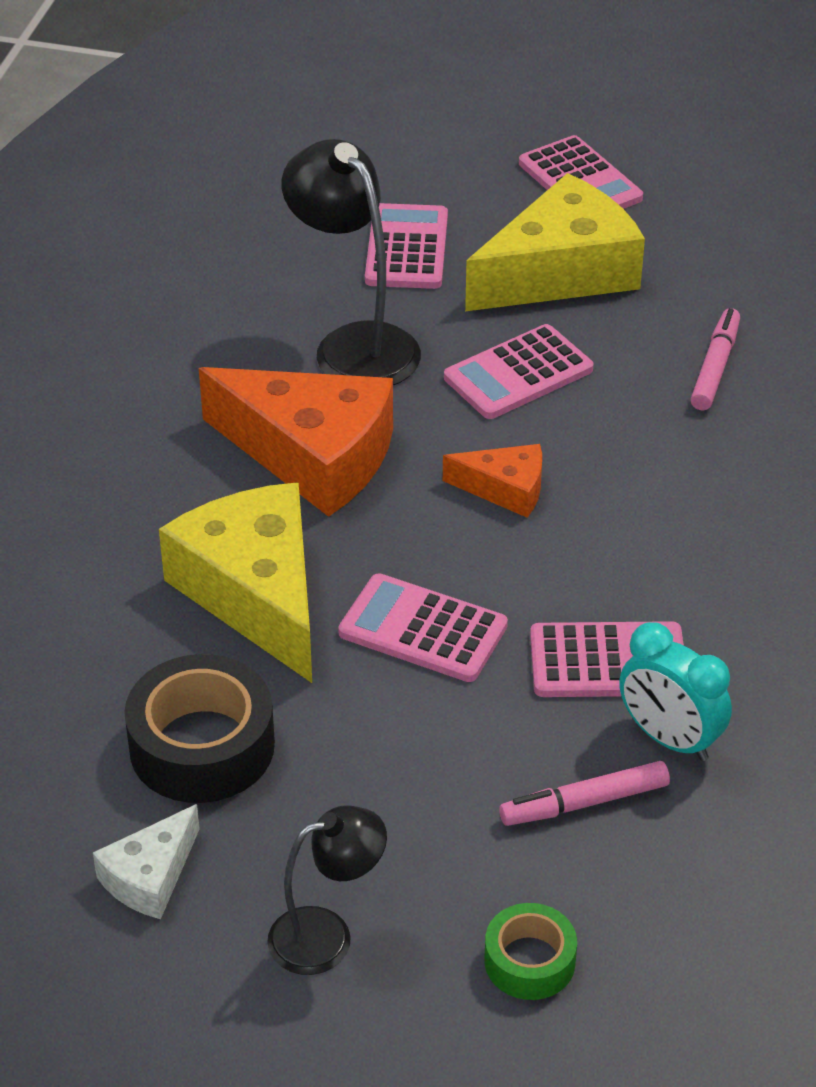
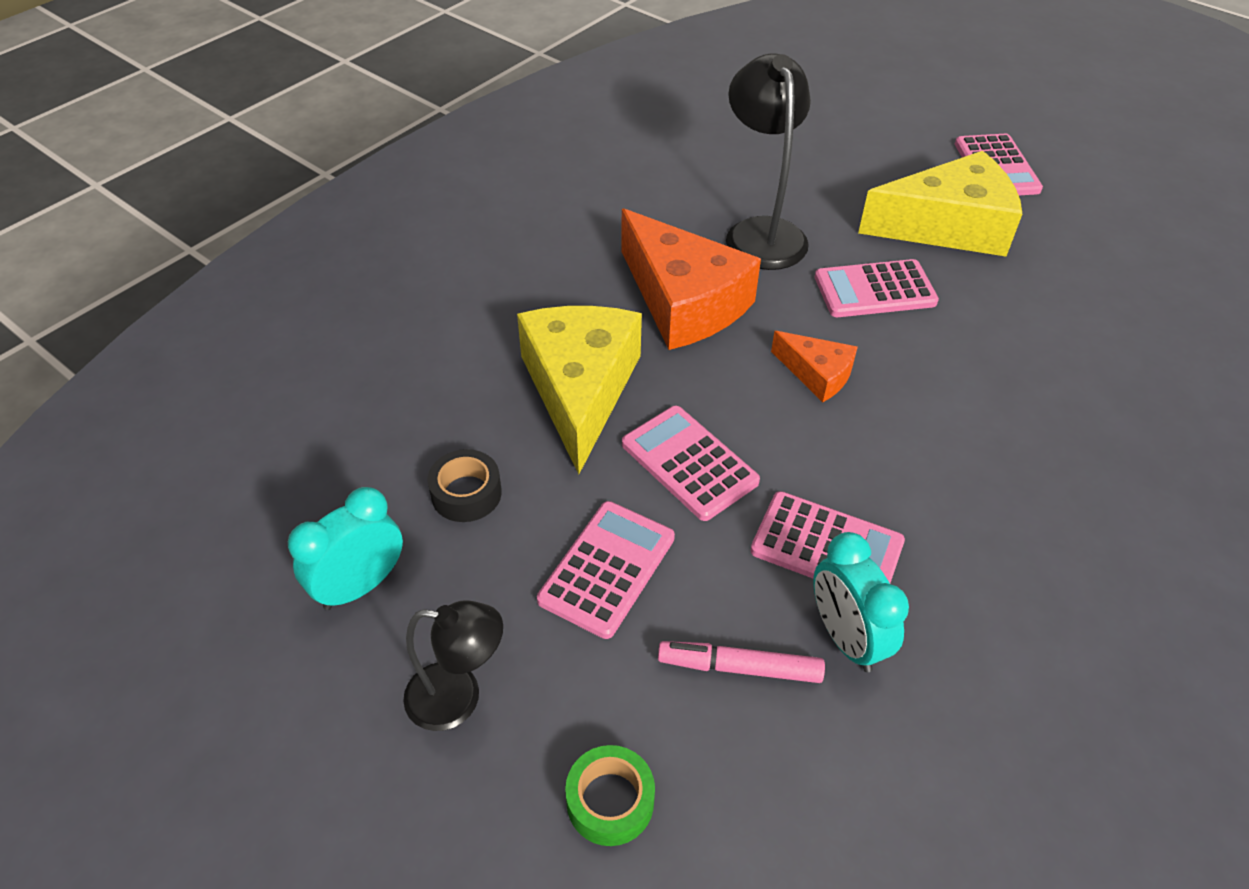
camera: 25 degrees right, 5 degrees up
(150, 877) = (360, 586): white cheese -> turquoise clock
(202, 746) = (466, 493): black tape -> black tape, size x0.58
(406, 248) = (838, 178): pink calculator -> pink calculator (607, 569)
(715, 367) = (1041, 334): pink marker -> none

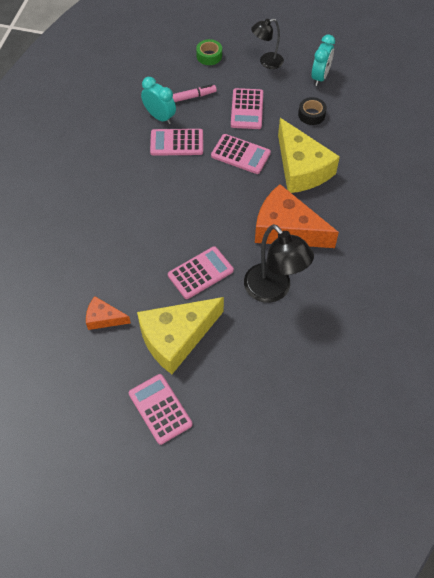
camera: 155 degrees right, 10 degrees up
(817, 374) = (209, 213): orange cheese -> orange cheese (104, 318)

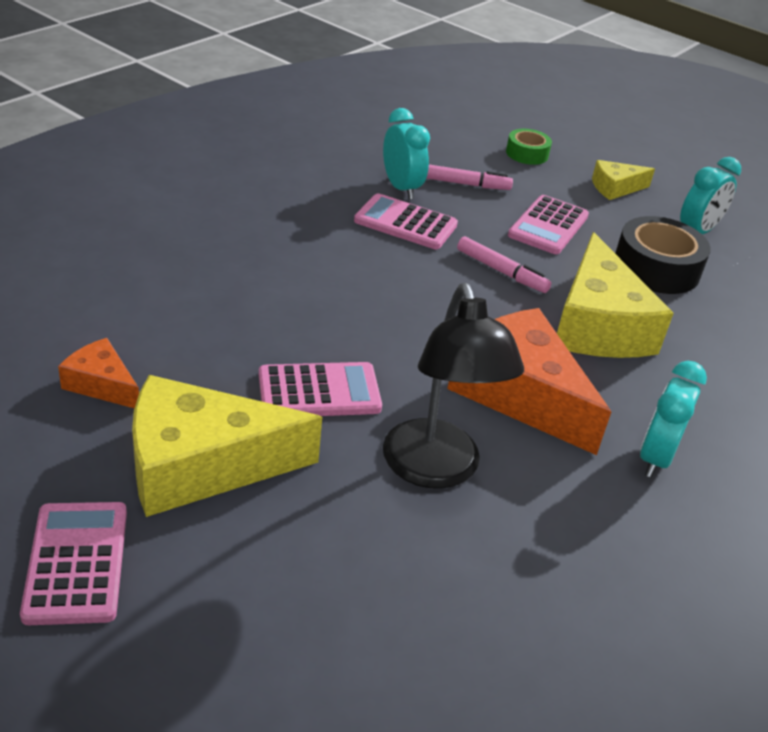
camera: 20 degrees right, 20 degrees down
(240, 154) = (501, 271): pink calculator -> pink marker
(266, 62) = (615, 188): black lamp -> yellow cheese
(311, 114) = (656, 268): black tape -> black tape, size x1.73
(359, 237) = (655, 457): none -> turquoise clock

